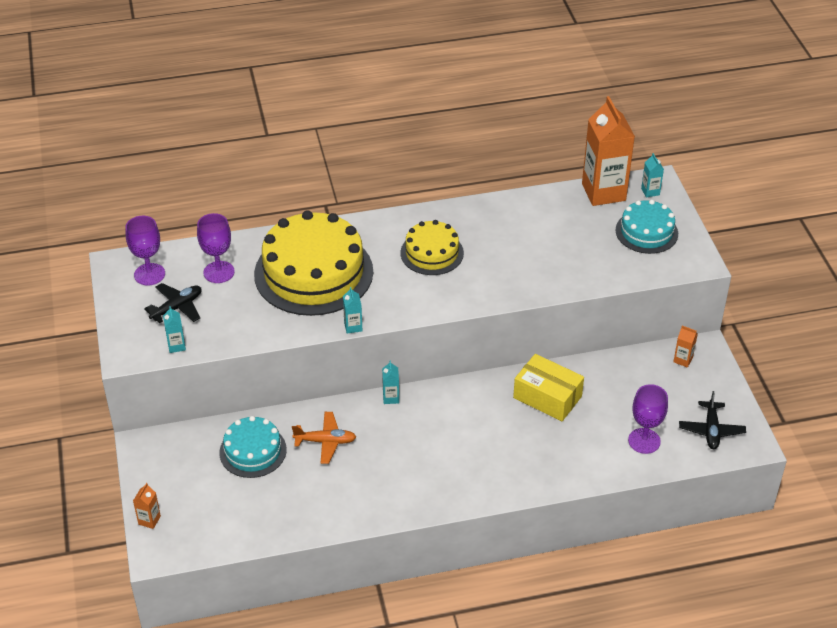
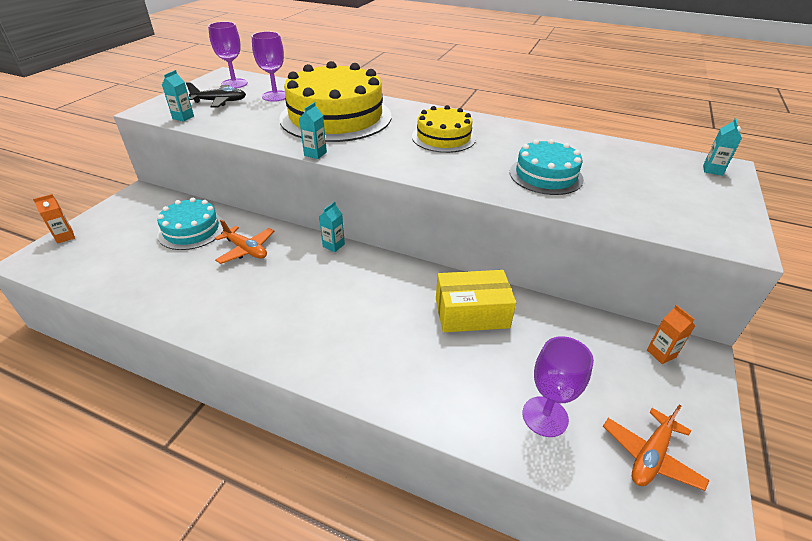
camera: 35 degrees right, 5 degrees down
(547, 397) = (471, 313): yellow box -> yellow box turned 75 degrees counterclockwise
(603, 192) = (656, 155): orange carton -> none
(646, 232) = (685, 195): turquoise cake -> turquoise cake (546, 175)
(711, 430) = (650, 456): black plane -> orange plane

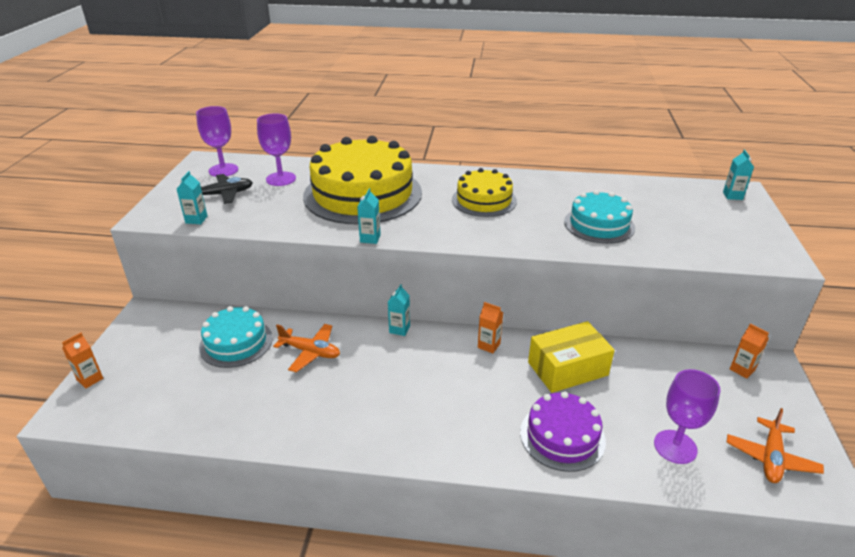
camera: 15 degrees left, 5 degrees down
(406, 276) = (489, 345): none -> orange carton
(431, 377) = (562, 436): none -> purple cake

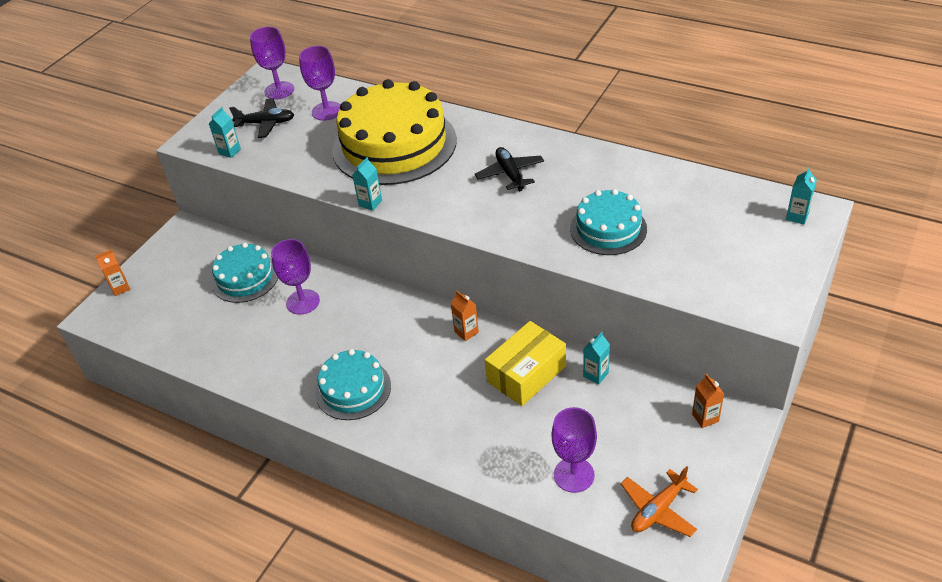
camera: 25 degrees right, 10 degrees up
(310, 352) = (303, 302): orange plane -> purple goblet
(399, 329) = (393, 295): turquoise carton -> turquoise carton (595, 374)
(409, 420) = (353, 389): none -> turquoise cake
(484, 200) = (510, 174): yellow cake -> black plane
(562, 436) = (477, 438): purple cake -> none
(567, 369) = (526, 374): yellow box -> yellow box turned 45 degrees counterclockwise

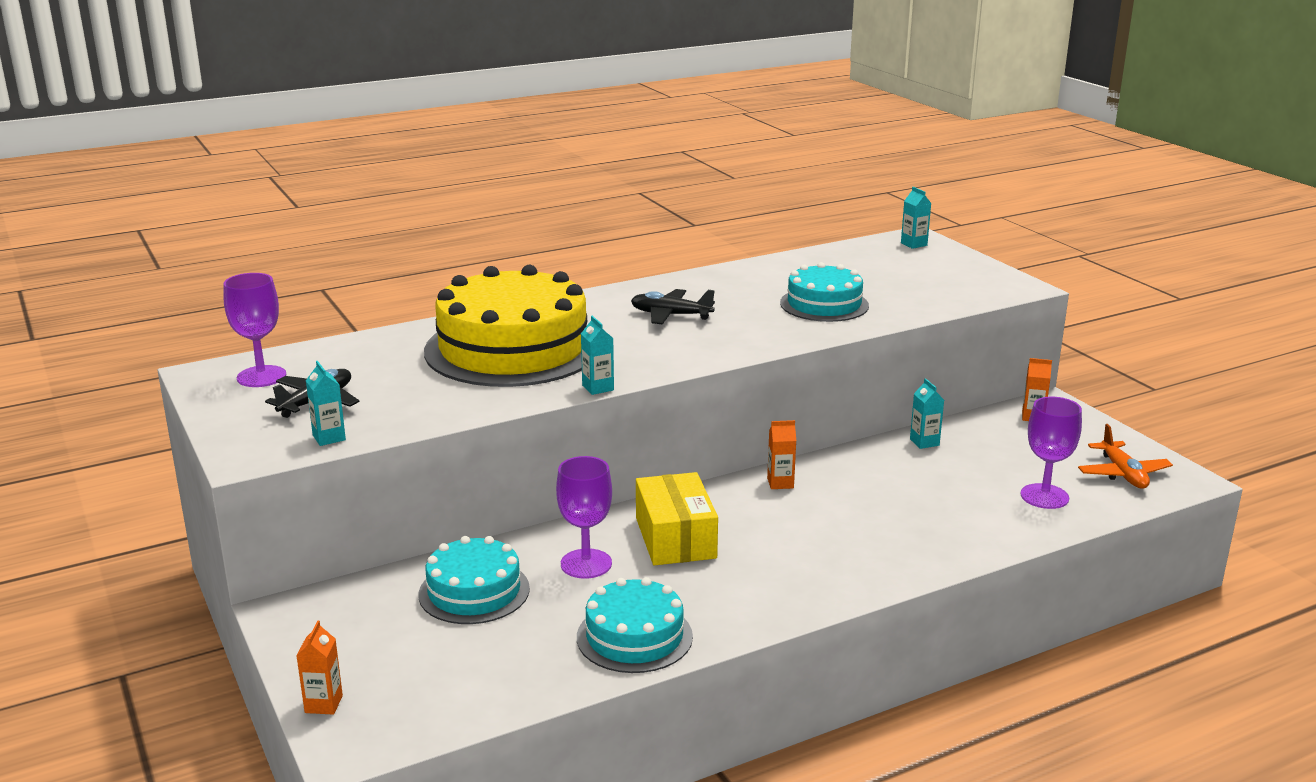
camera: 60 degrees left, 20 degrees down
(327, 111) = (370, 363): purple goblet -> none
(353, 389) = (784, 576): turquoise cake -> turquoise cake (634, 636)
(526, 374) = (883, 473): yellow box -> yellow box (675, 538)

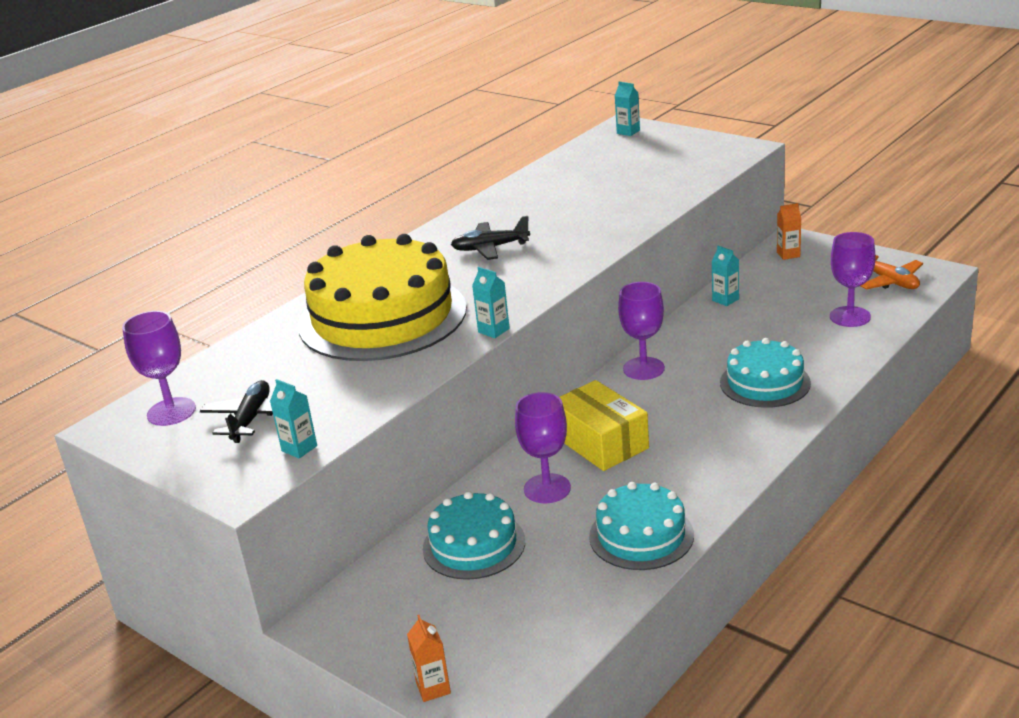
camera: 20 degrees left, 5 degrees up
(780, 483) = (643, 368): orange carton -> purple goblet
(824, 304) = (607, 204): turquoise cake -> turquoise cake (765, 383)

